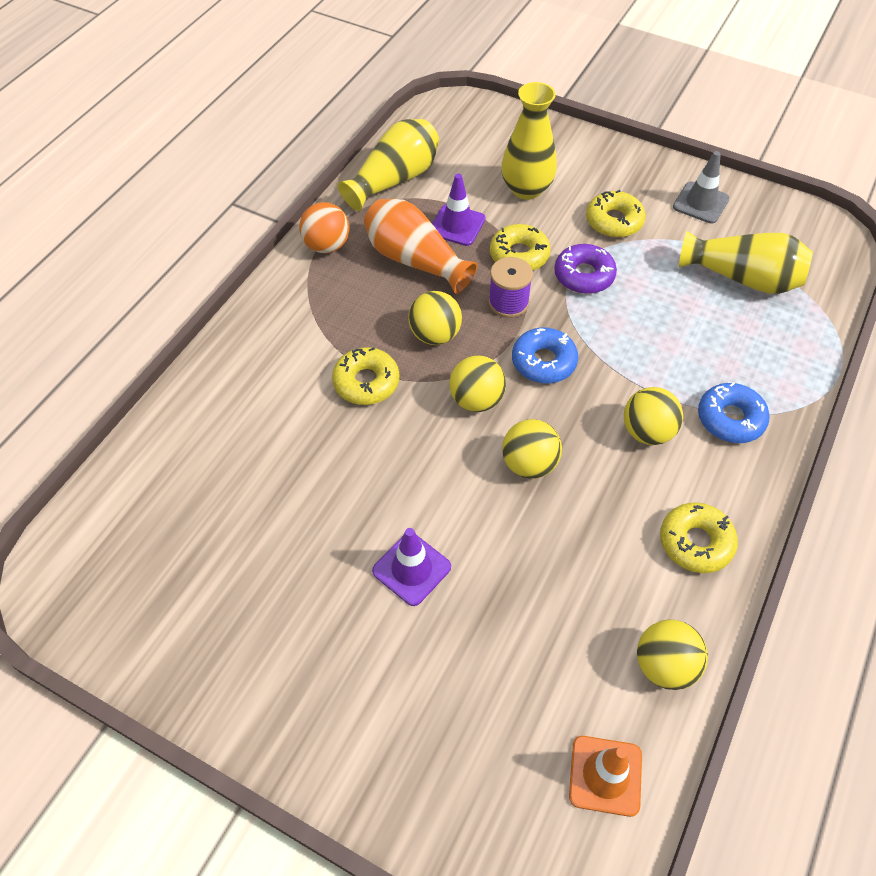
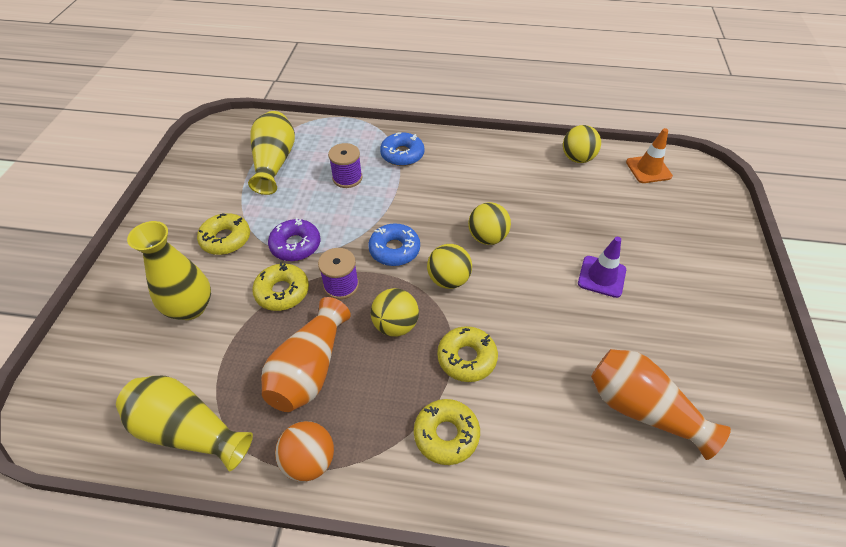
camera: 110 degrees left, 5 degrees down
(228, 514) = (642, 409): none -> orange vase
(457, 225) = (252, 349): purple traffic cone -> none
(647, 432) = (431, 187): yellow ball -> none
(692, 345) = (347, 178): none -> purple spool
(695, 542) = (497, 157): yellow donut -> yellow donut (446, 435)
(700, 203) = (194, 193): grey traffic cone -> none

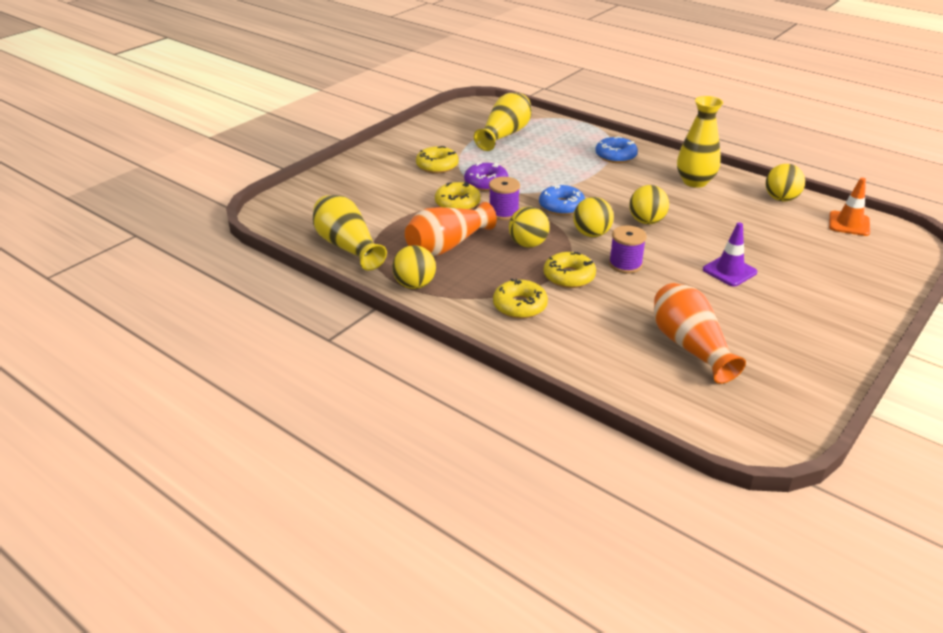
camera: 30 degrees right, 15 degrees down
(190, 307) = (388, 192): yellow vase -> yellow vase (695, 182)
(309, 460) = (415, 285): orange ball -> yellow ball
(347, 178) = (556, 157): purple spool -> purple spool (625, 264)

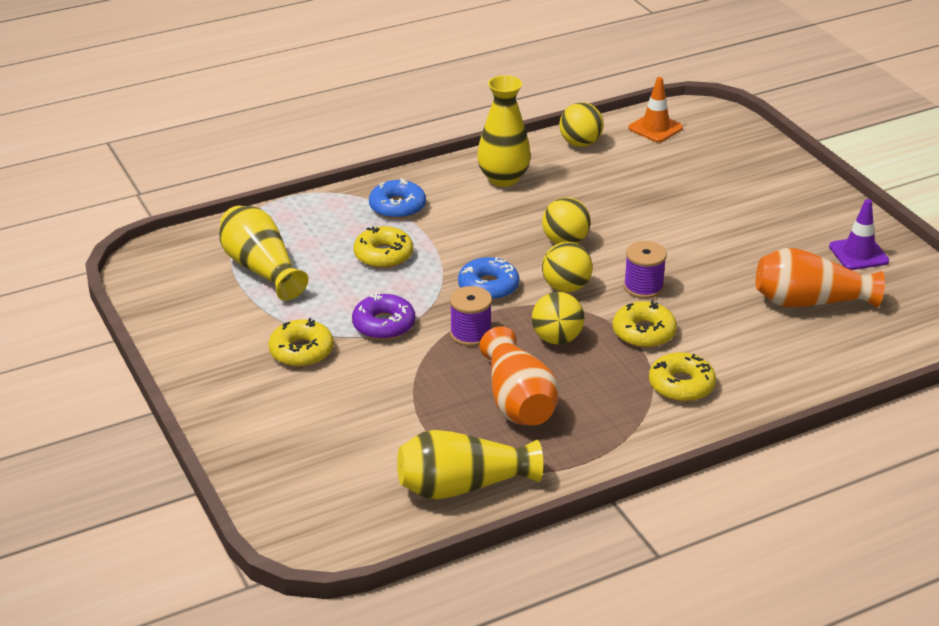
camera: 65 degrees left, 0 degrees up
(415, 285) = (591, 451): yellow ball -> none
(457, 203) = (419, 363): yellow donut -> yellow donut (383, 255)
(729, 271) = (696, 229): purple traffic cone -> purple traffic cone (858, 254)

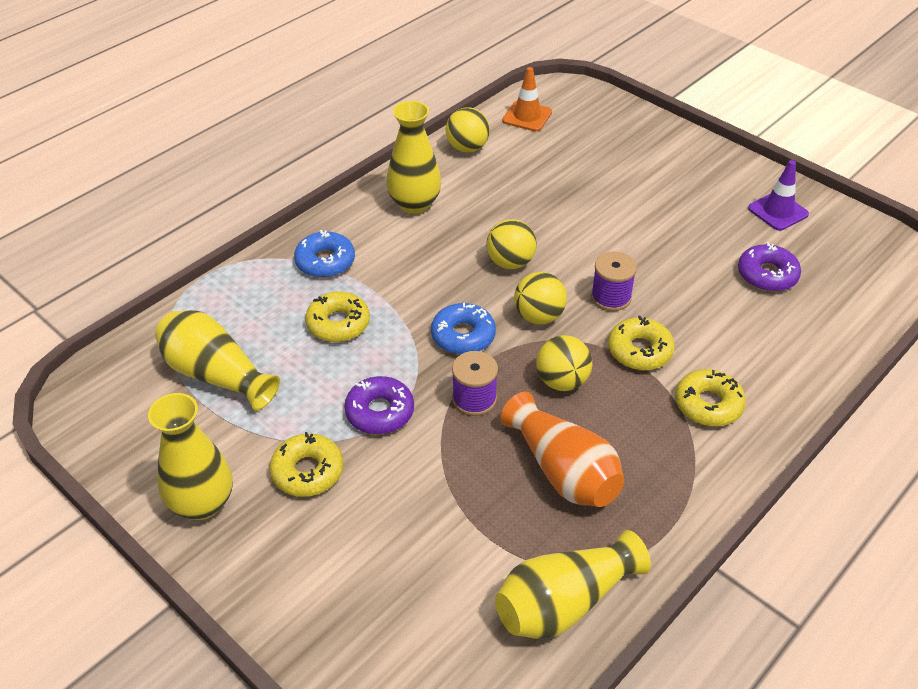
camera: 20 degrees left, 10 degrees up
(207, 352) = (202, 503): none -> yellow vase
(810, 302) = (767, 275): orange vase -> purple donut

